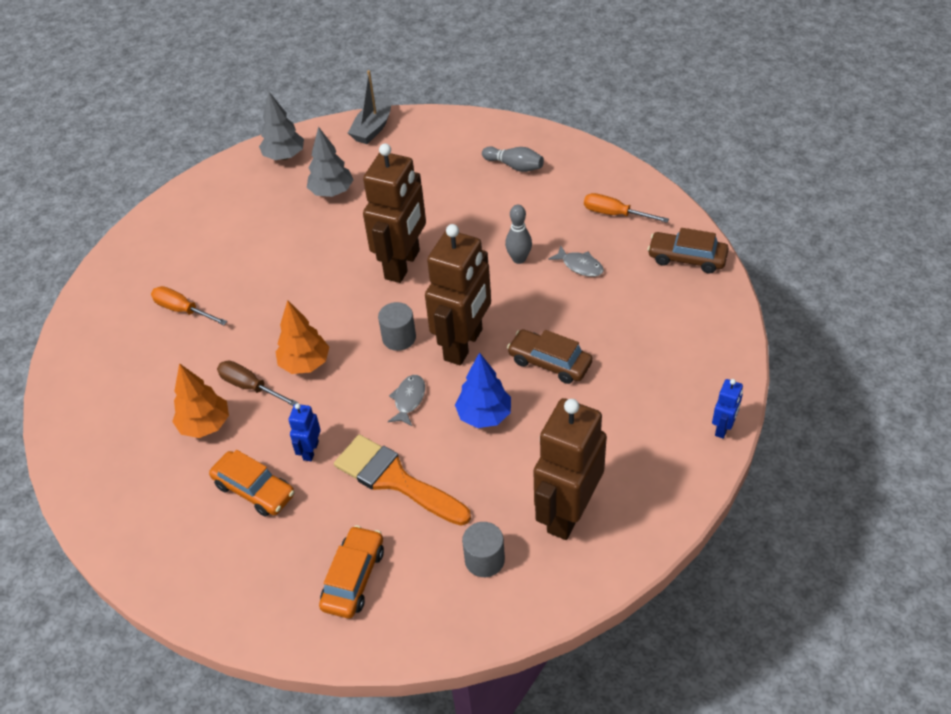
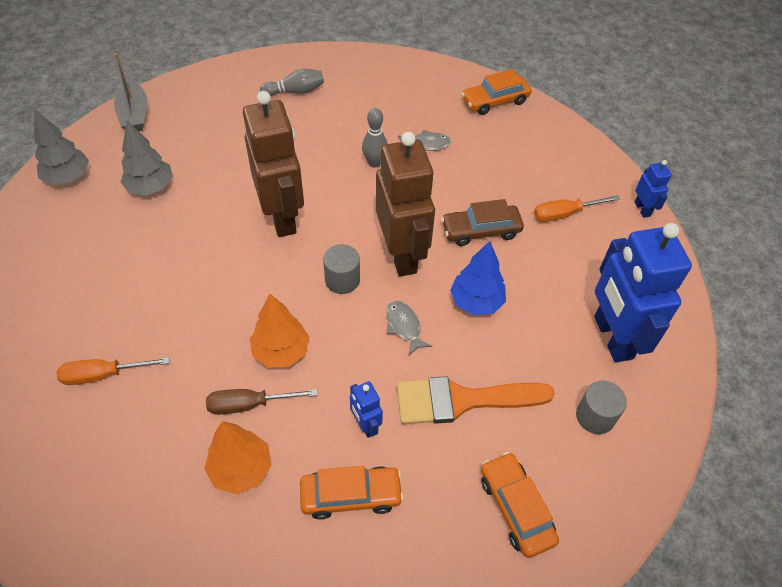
camera: 45 degrees left, 5 degrees up
(567, 513) = (612, 337): brown robot -> blue robot
(614, 214) = (411, 93): orange screwdriver -> orange screwdriver (564, 214)
(687, 258) = (495, 101): brown car -> orange car

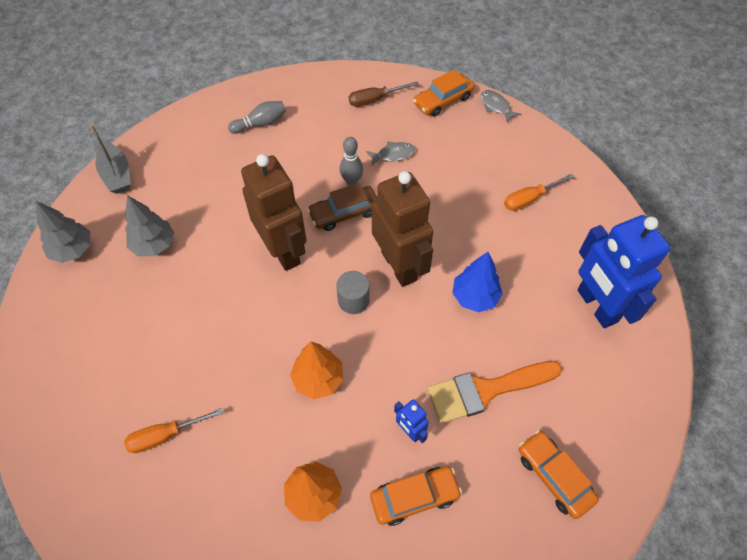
camera: 10 degrees left, 5 degrees up
(249, 404) = (304, 435): brown screwdriver -> brown screwdriver (375, 100)
(404, 326) = (419, 333): grey fish -> grey fish (496, 106)
(481, 230) = (462, 229): brown car -> brown car (344, 213)
(595, 416) = (599, 380): grey cylinder -> none
(642, 209) = (594, 181): blue robot -> none

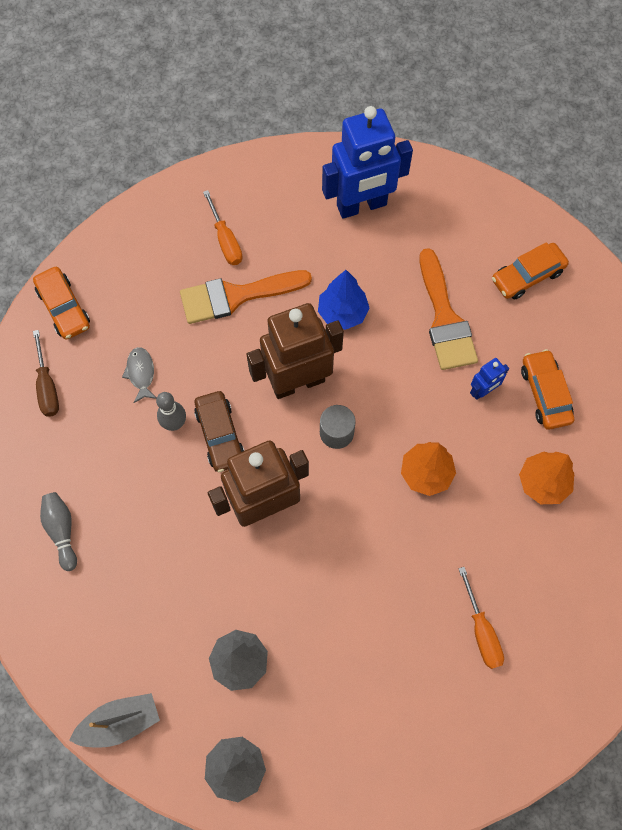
camera: 85 degrees left, 10 degrees up
(475, 212) = (236, 296): none -> orange brush
(496, 106) = (85, 251): grey fish -> none

